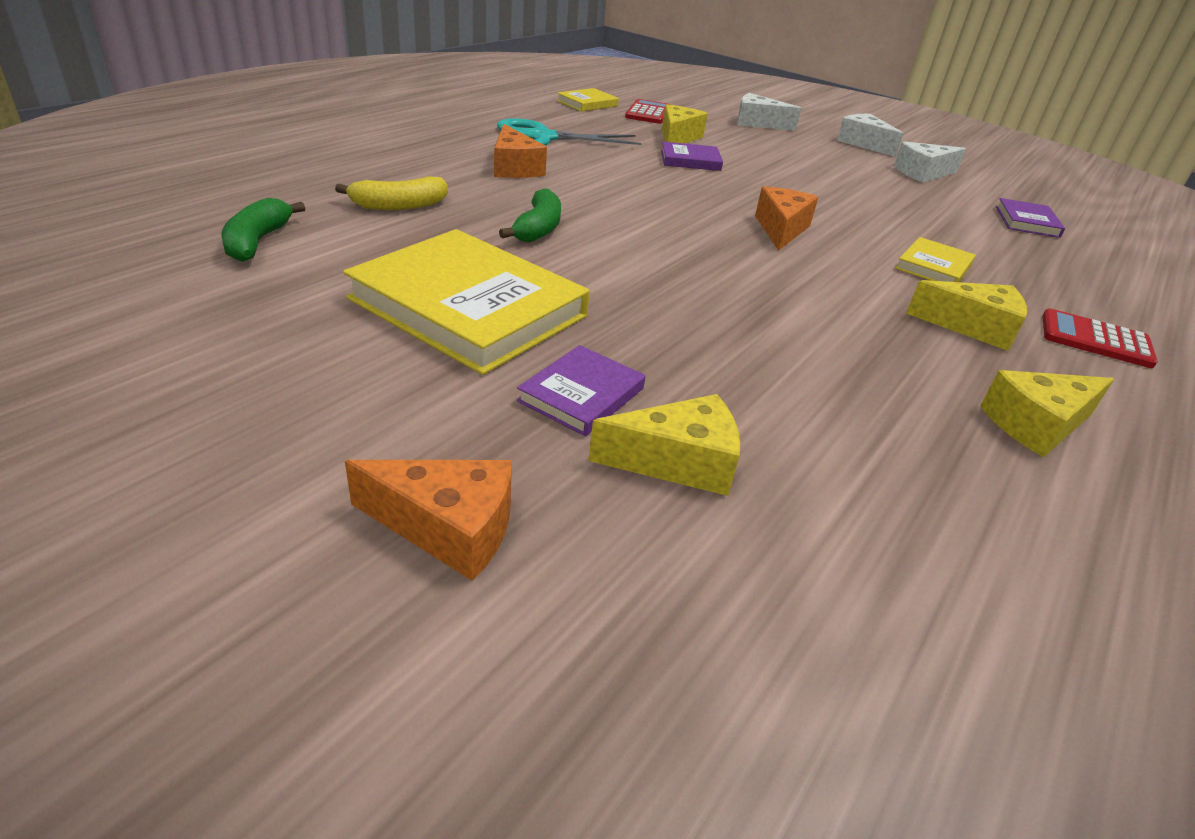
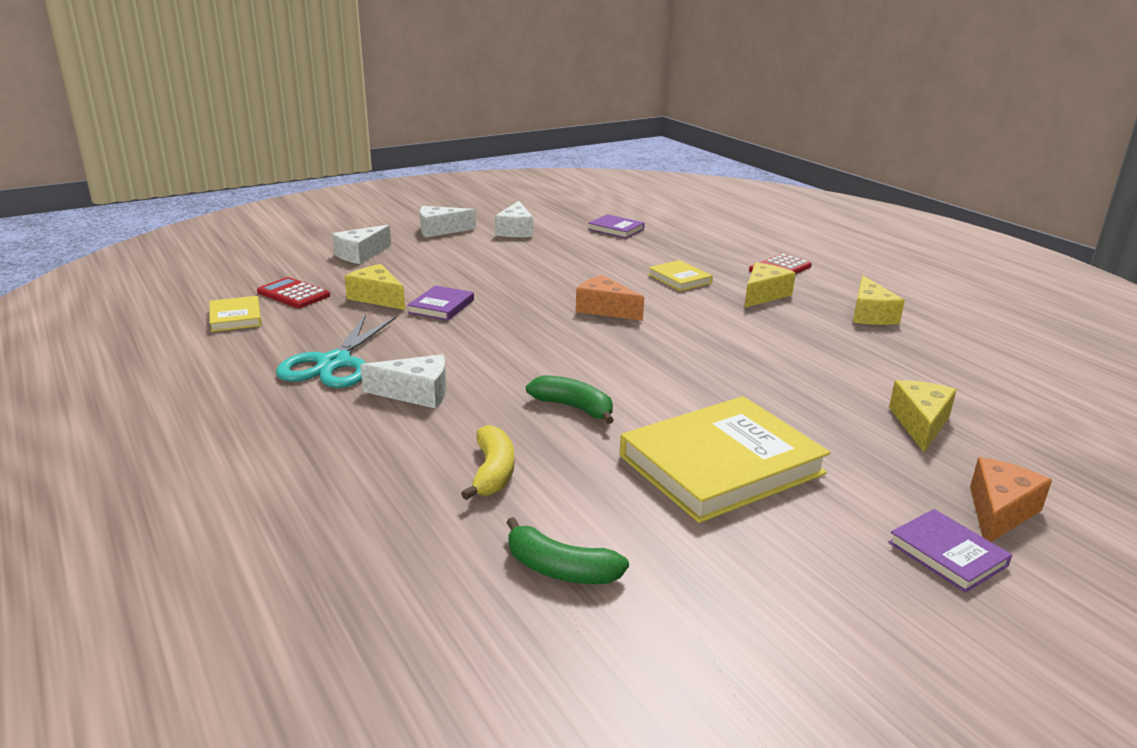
camera: 65 degrees left, 10 degrees down
(514, 168) = (416, 393): orange cheese -> white cheese
(581, 394) = (849, 440): purple book -> purple book (947, 554)

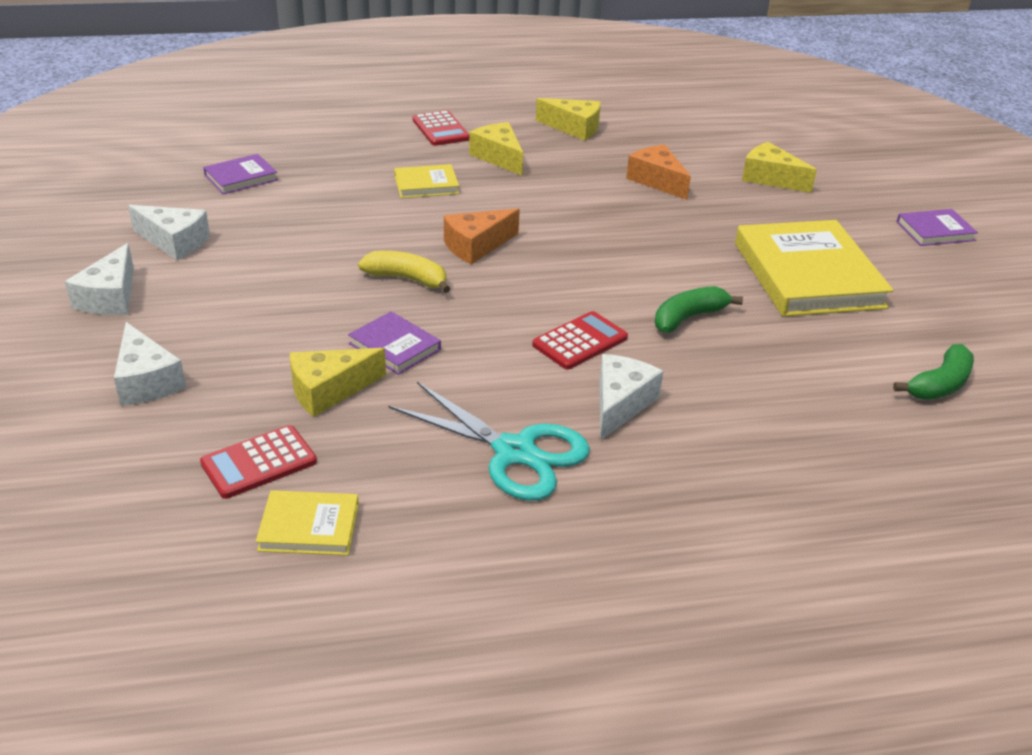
camera: 70 degrees left, 10 degrees up
(493, 472) = (793, 387): yellow banana -> yellow banana (407, 279)
(496, 366) = (580, 341): none -> red calculator
(999, 512) = (890, 196): orange cheese -> orange cheese (657, 181)

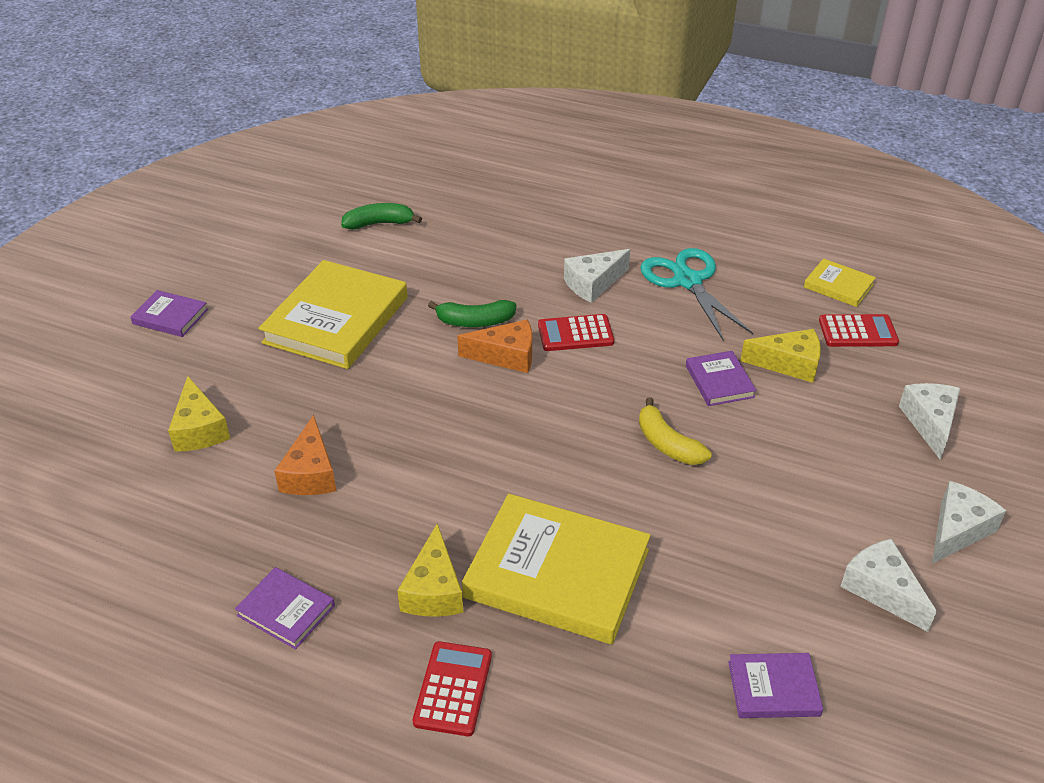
camera: 145 degrees left, 5 degrees up
(426, 185) = (557, 573): yellow book -> yellow book, size x2.09
(476, 246) = (575, 458): orange cheese -> orange cheese (506, 356)
(574, 128) = (286, 611): yellow cheese -> purple book

